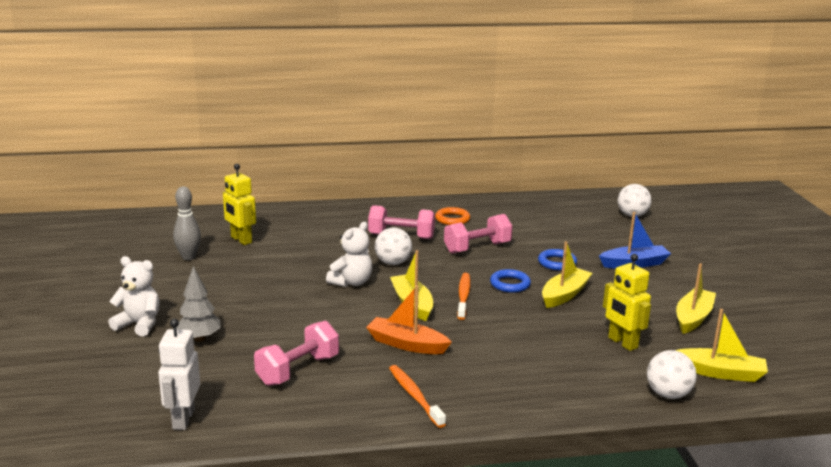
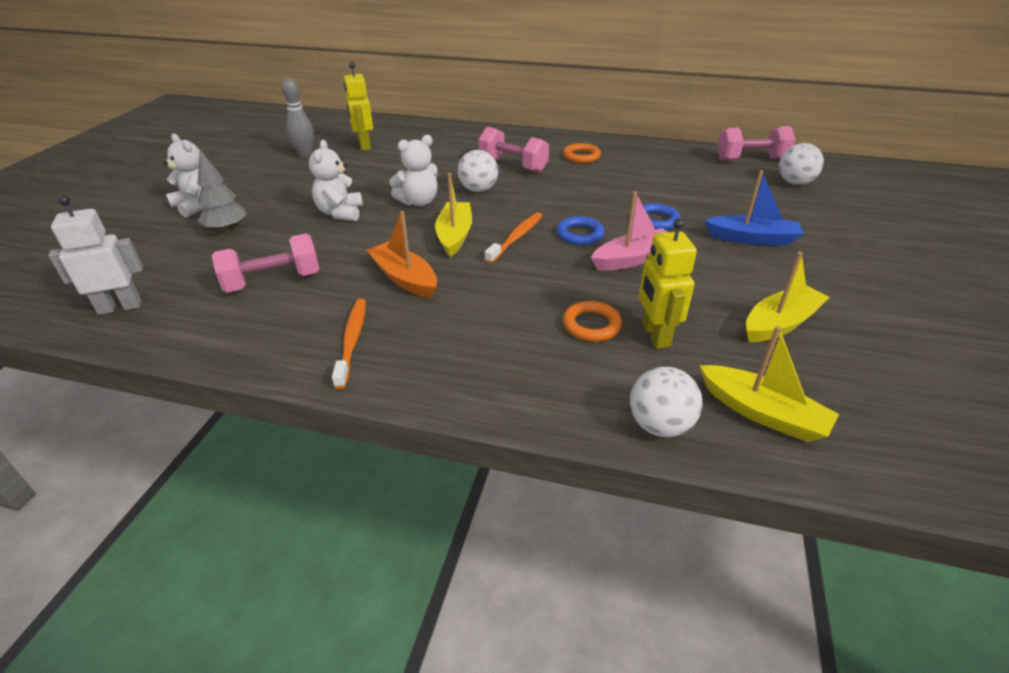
camera: 25 degrees right, 15 degrees up
(183, 419) = (120, 307): white robot -> white robot turned 45 degrees clockwise
(291, 305) = (340, 213): none -> white teddy bear
(477, 248) = (580, 189): pink dumbbell -> pink dumbbell (751, 159)
(564, 295) = (633, 259): yellow boat -> pink boat
(575, 346) = (591, 325): none -> orange ring

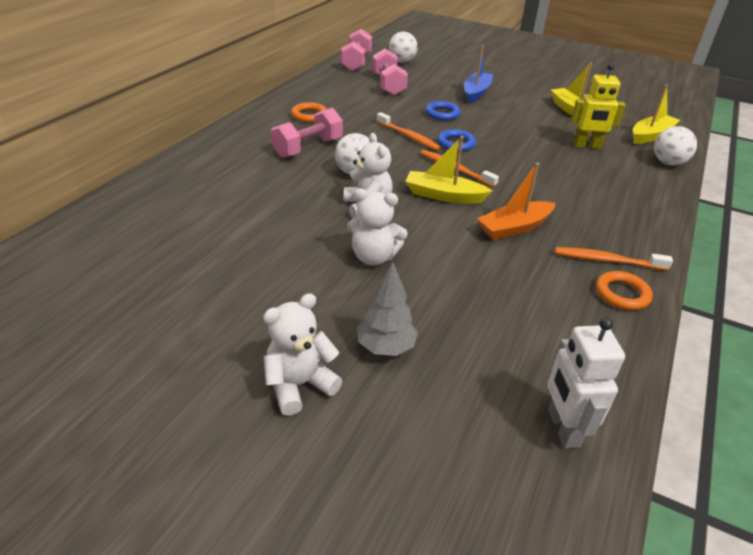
camera: 80 degrees left, 0 degrees up
(273, 281) = (514, 305): pink dumbbell -> pink dumbbell (388, 85)
(305, 154) = (170, 280): grey bowling pin -> none
(364, 145) = (181, 230): yellow robot -> none
(575, 207) = (409, 136): none -> orange toothbrush
(591, 325) = (578, 163): orange ring -> orange ring (622, 294)
(633, 259) = (496, 133): pink boat -> none

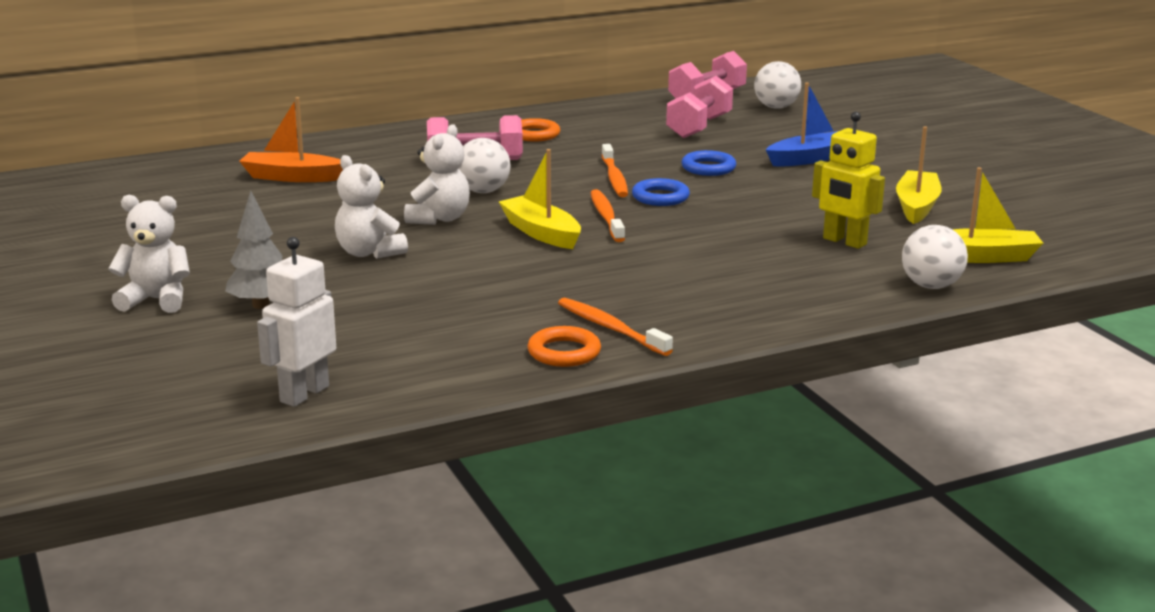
camera: 40 degrees right, 15 degrees down
(514, 228) = (563, 276): orange boat -> orange boat (292, 177)

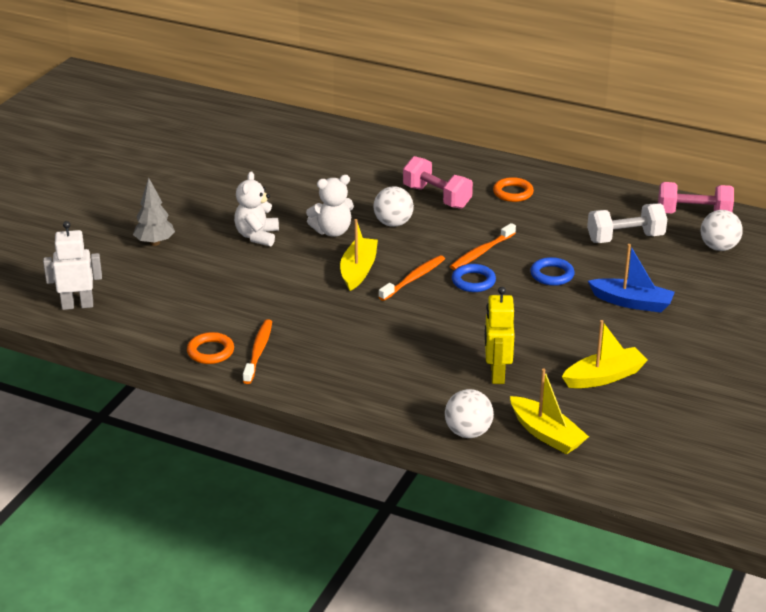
camera: 50 degrees right, 10 degrees up
(156, 300) = (125, 214): white teddy bear -> none
(292, 177) = (325, 161): orange boat -> none
(699, 127) = (625, 238): pink dumbbell -> white dumbbell

